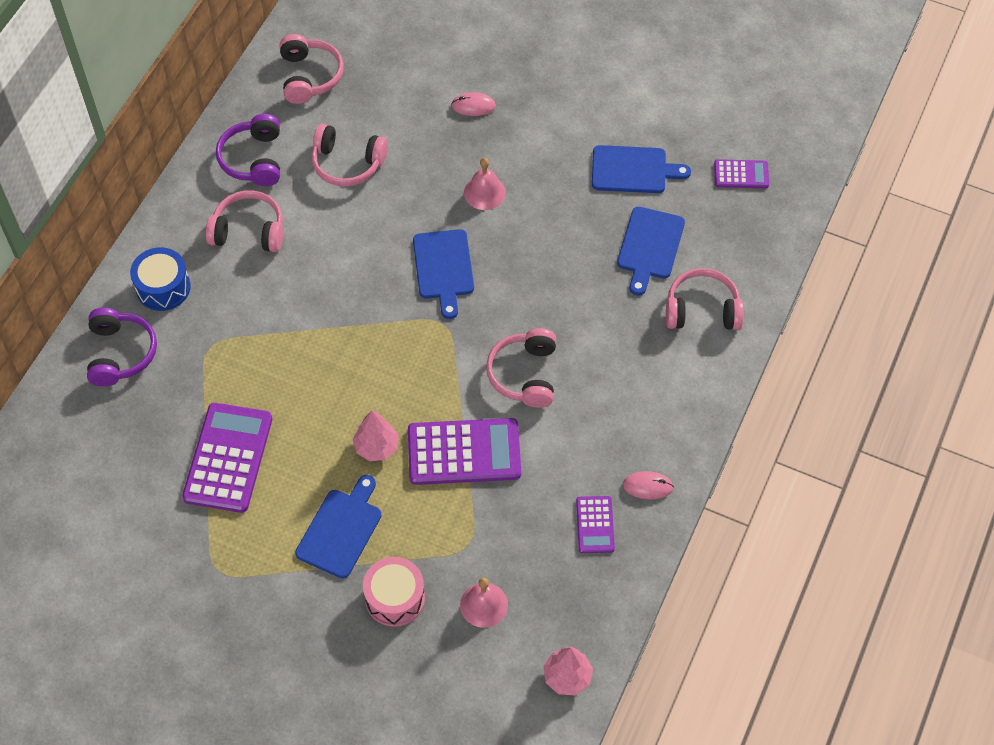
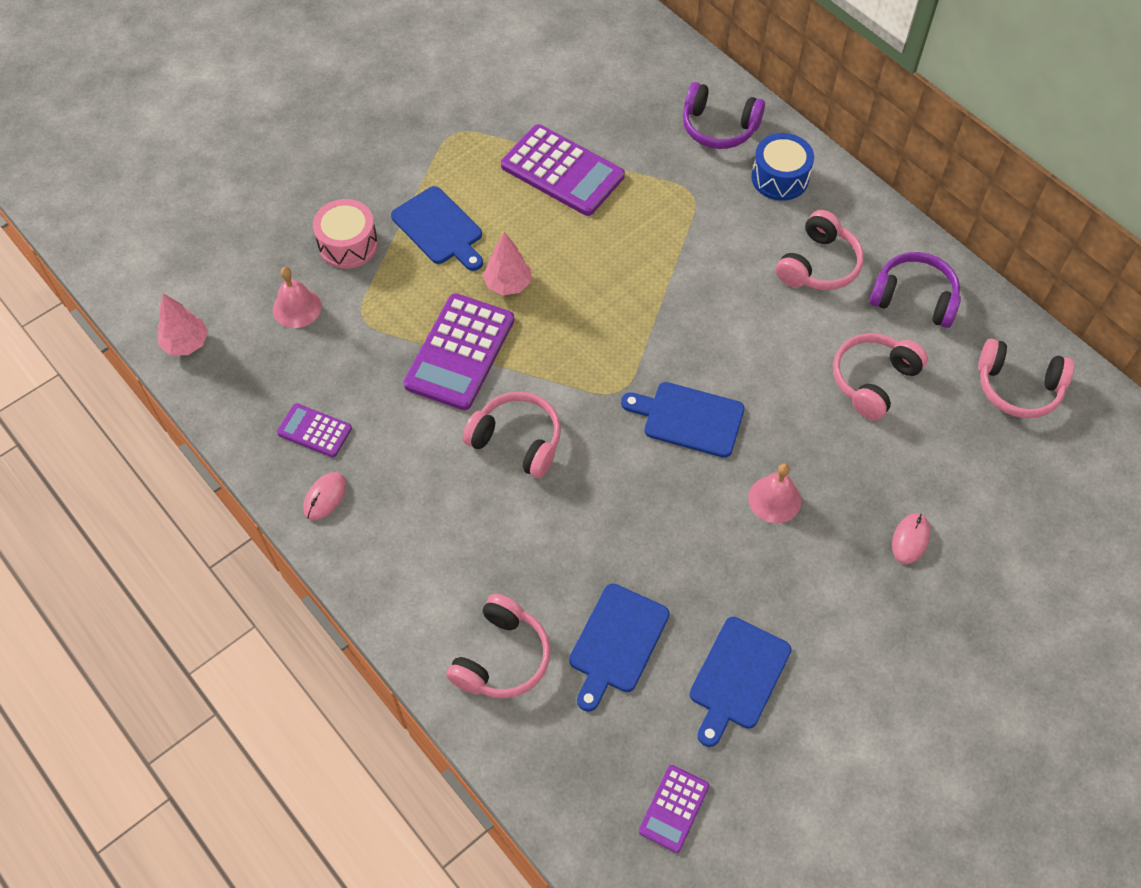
camera: 115 degrees right, 0 degrees up
(649, 246) = (617, 642): blue cutting board -> blue cutting board turned 105 degrees counterclockwise

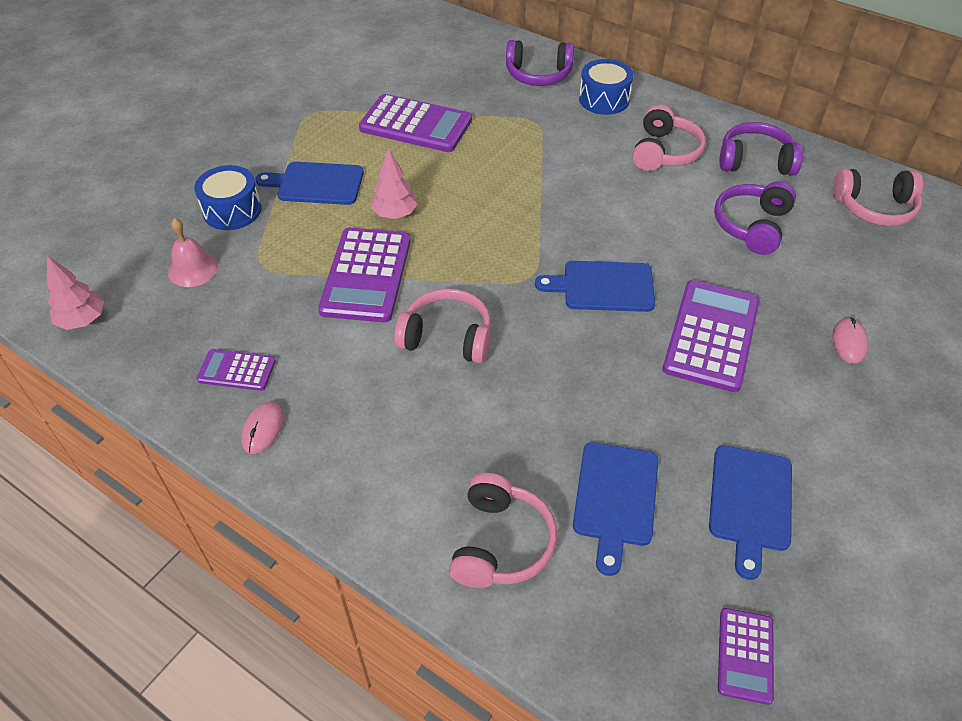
camera: 15 degrees left, 10 degrees down
(348, 244) = (232, 210): pink drum -> blue drum
(439, 228) = (316, 184): blue cutting board -> blue cutting board turned 150 degrees clockwise
(774, 499) = (711, 336): pink bell -> purple calculator
(873, 380) = (752, 226): pink headphones -> purple headphones

